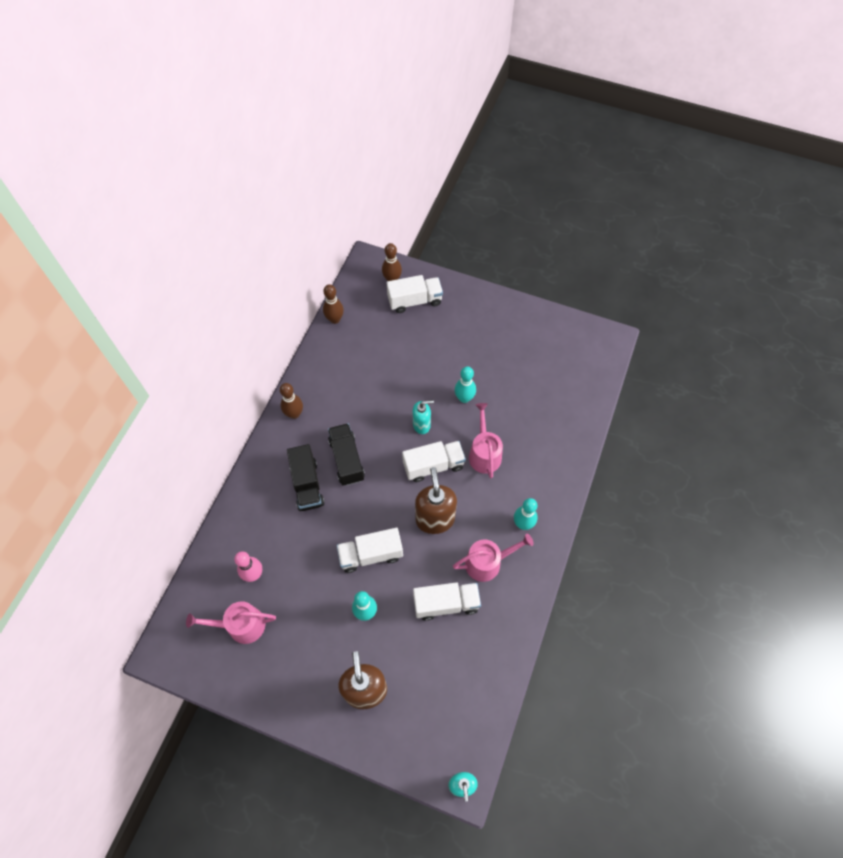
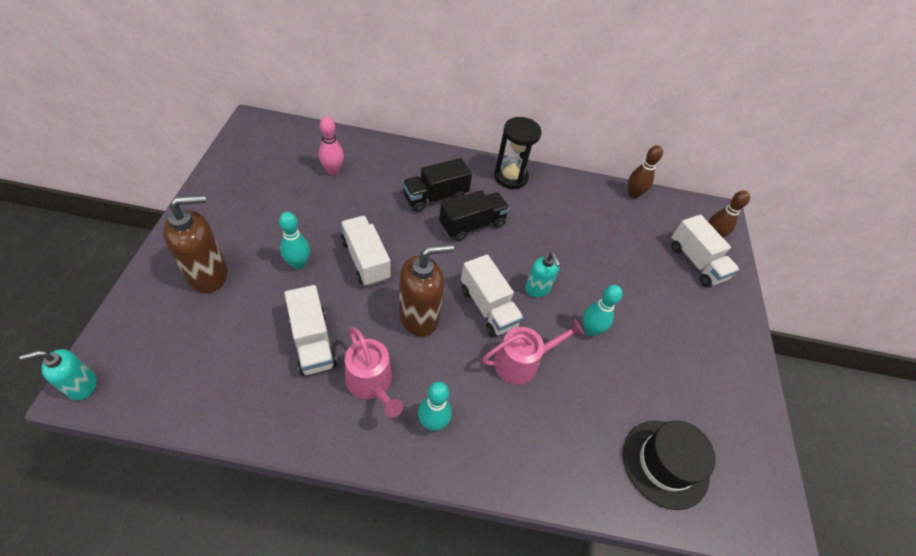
camera: 70 degrees right, 10 degrees down
(241, 625) = (280, 169): pink watering can -> none
(294, 414) = (510, 177): brown bowling pin -> black hourglass
(567, 385) = (665, 463): none -> black hat

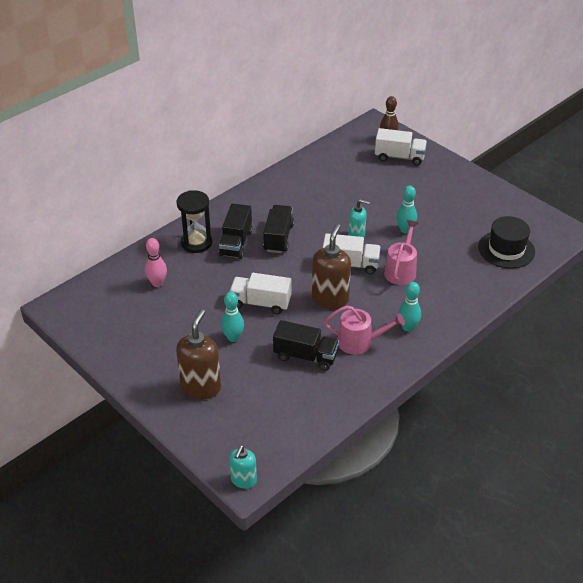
camera: 45 degrees left, 10 degrees down
(312, 342) = (305, 356): white truck -> black truck
(510, 177) = (253, 197): black hourglass -> black hourglass (196, 243)
(633, 194) = (323, 150): brown bowling pin -> none

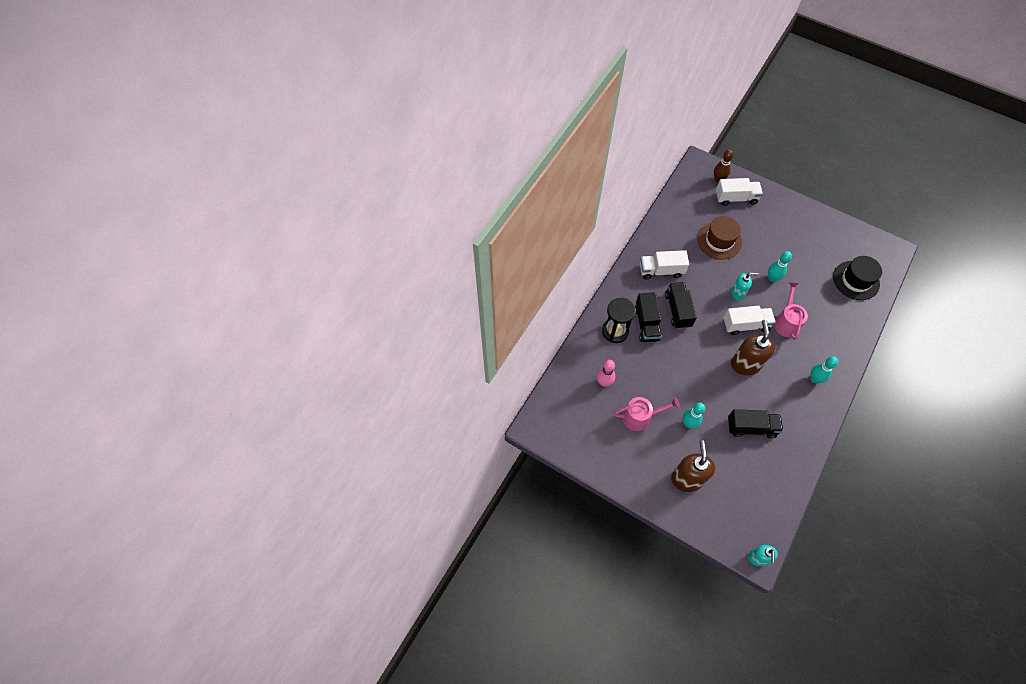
camera: 15 degrees left, 20 degrees up
(261, 303) = (694, 382): white truck -> white truck (661, 271)
(359, 342) = (785, 403): pink watering can -> pink watering can (640, 417)
(360, 188) = (719, 241): none -> brown hat

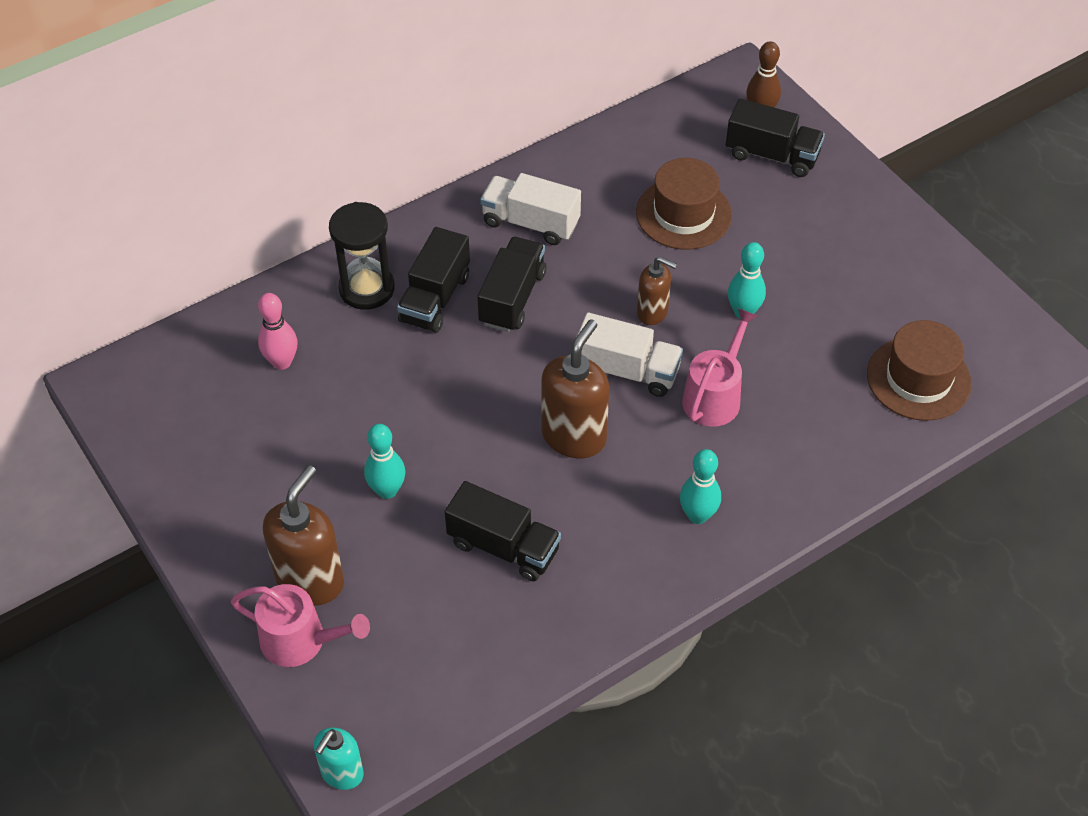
camera: 25 degrees right, 10 degrees down
(640, 417) = (304, 443): pink watering can -> pink watering can (300, 640)
(735, 198) = (772, 155): white truck -> black truck
(737, 293) = (652, 312): turquoise soap dispenser -> brown soap dispenser
(856, 280) = (918, 379): black hat -> brown hat

